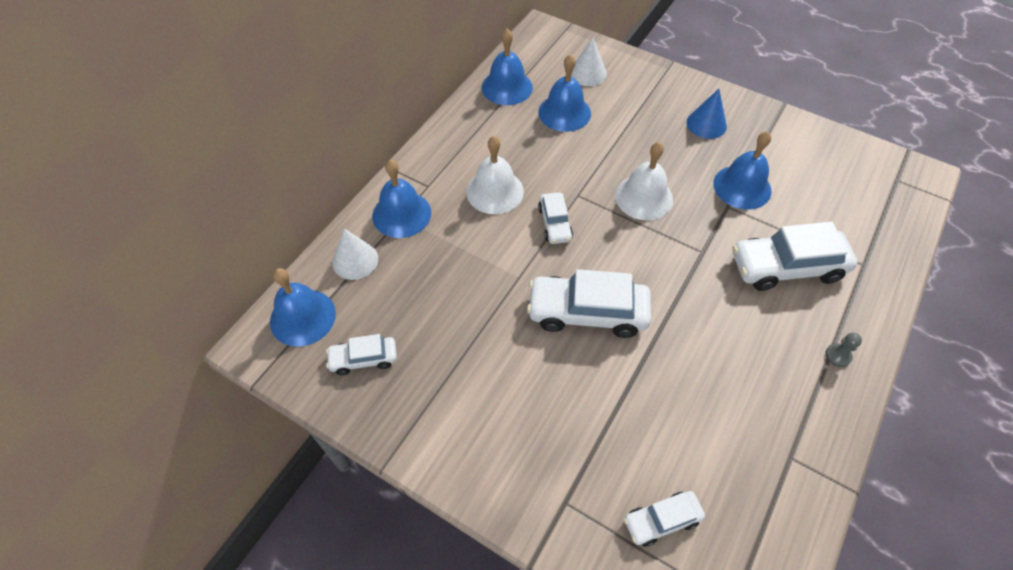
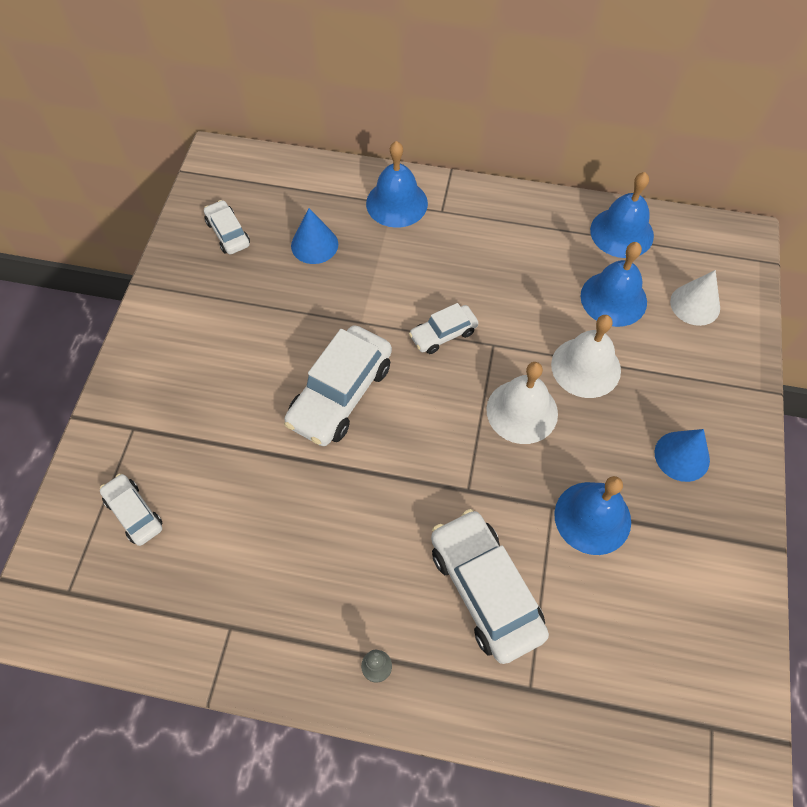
camera: 70 degrees right, 5 degrees up
(302, 317) = (255, 176): blue bell -> none
(355, 260) = (328, 189): white cone -> none
(416, 289) = (314, 245): none -> blue cone
(495, 191) = (462, 268): white bell -> white bell (586, 367)
(587, 313) = (340, 394): white car -> white car turned 135 degrees counterclockwise

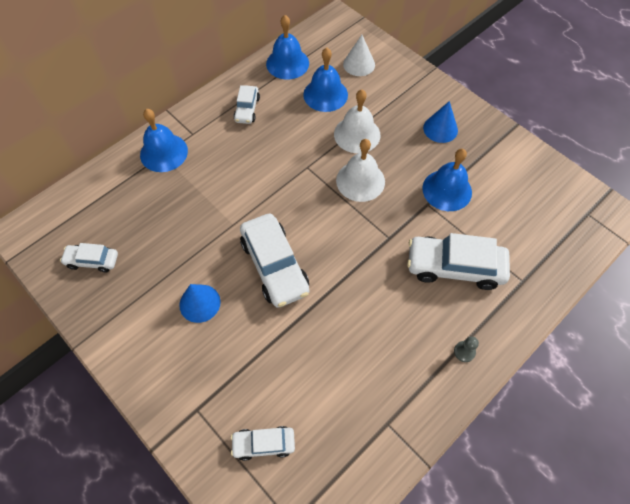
camera: 55 degrees left, 0 degrees up
(314, 245) = (151, 215): blue cone -> blue cone (200, 303)
(443, 334) = (279, 187): white car -> white car (247, 109)

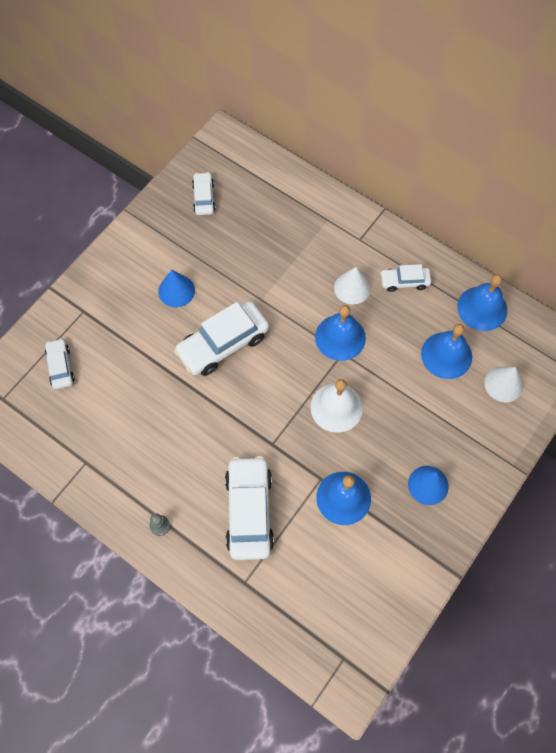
camera: 80 degrees right, 5 degrees up
(164, 152) = (331, 220): blue bell -> blue bell (340, 337)
(242, 148) = (352, 288): none -> white cone
(357, 134) = (397, 396): white bell -> none

